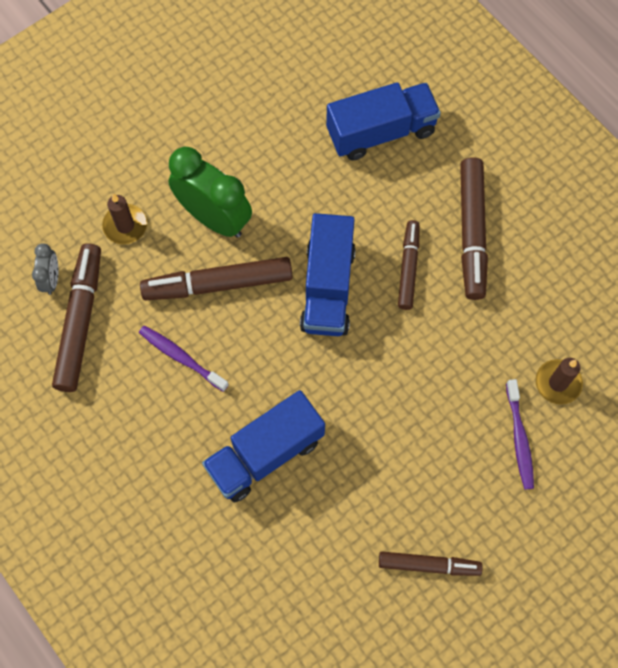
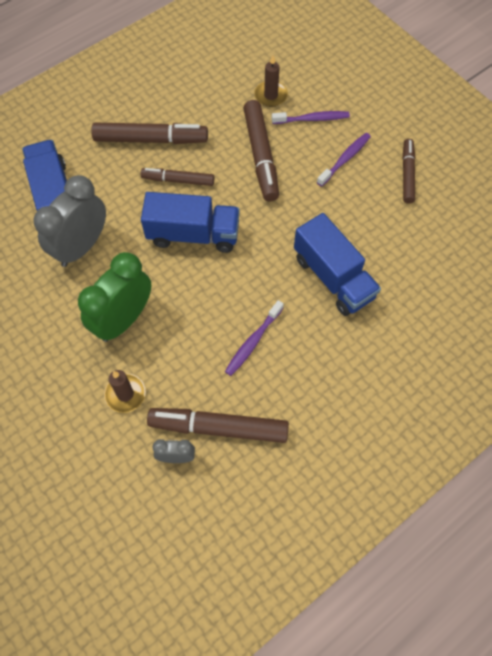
camera: 90 degrees left, 5 degrees down
(218, 284) = (186, 315): brown marker -> brown marker (261, 156)
(310, 167) = (81, 247): none -> grey clock
(451, 479) = (345, 159): none -> purple toothbrush

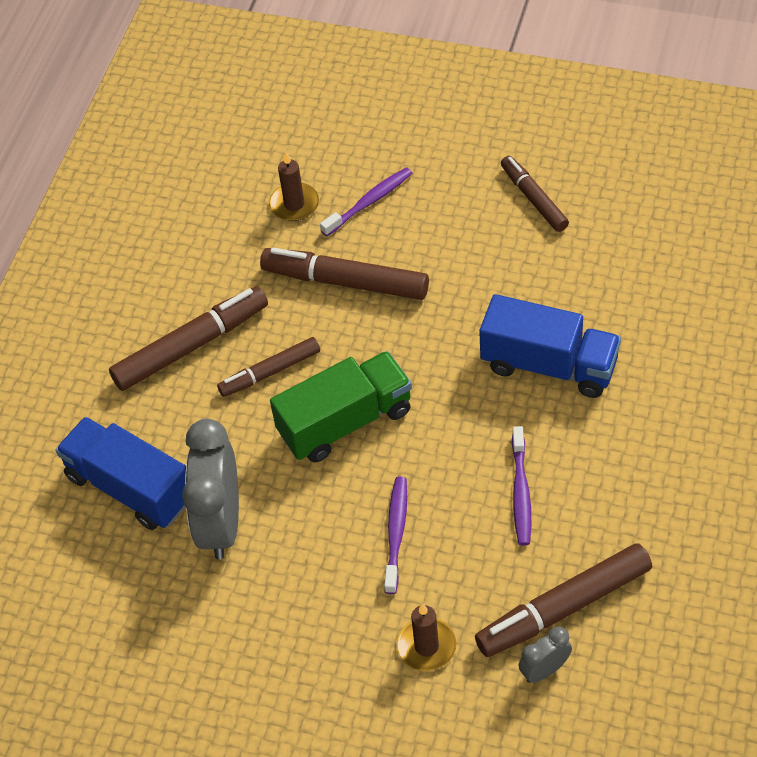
camera: 30 degrees left, 10 degrees down
(123, 320) = (350, 569): green clock -> none
(193, 234) = (345, 422): blue truck -> green truck
(261, 156) = (345, 282): brown marker -> brown marker turned 150 degrees clockwise
(345, 159) = (448, 225): purple toothbrush -> purple toothbrush (396, 533)

